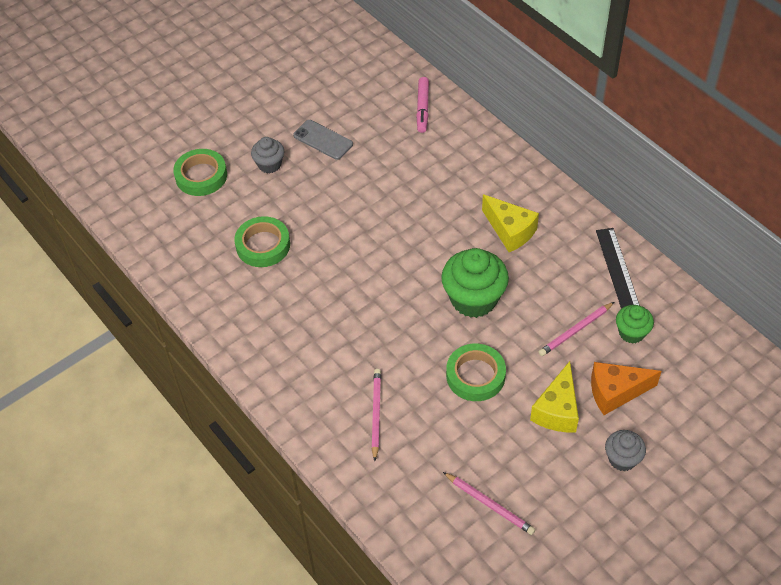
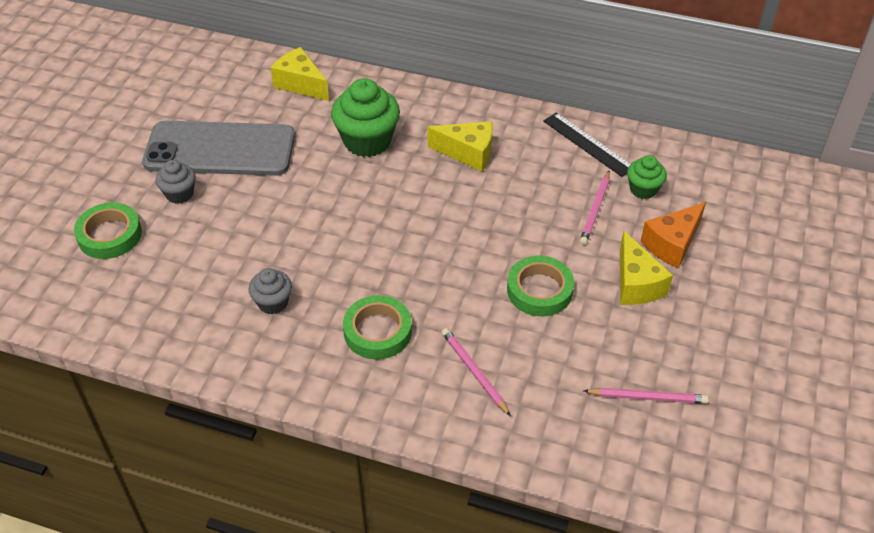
camera: 35 degrees left, 5 degrees down
(263, 245) = (231, 271): green tape -> green tape (377, 331)
(323, 140) = (220, 149): grey phone -> grey phone, size x2.15
(423, 108) = (300, 84): pink marker -> yellow cheese
(473, 299) = (483, 225): green cupcake -> green cupcake (367, 141)
(622, 459) = (725, 296): grey cupcake -> grey cupcake (273, 302)

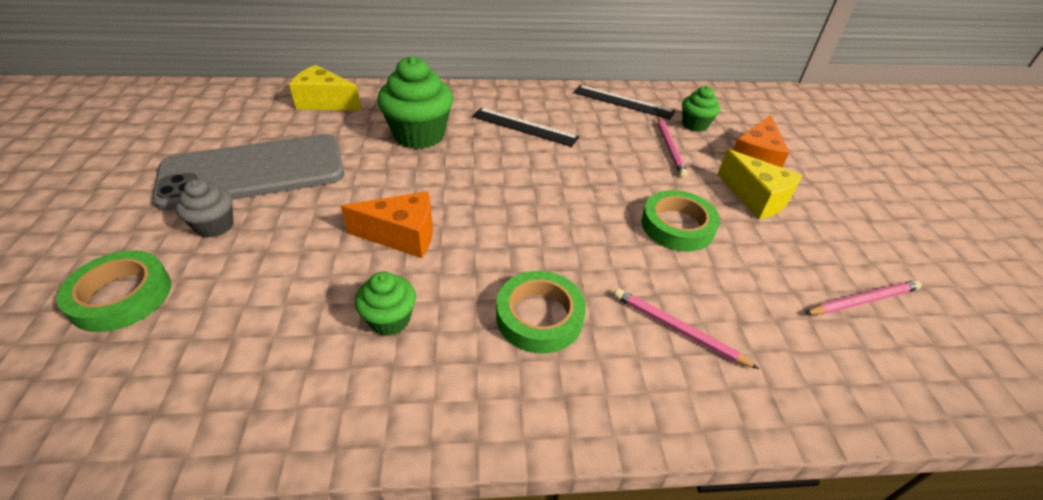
camera: 25 degrees left, 5 degrees down
(273, 302) = (390, 319): grey cupcake -> green cupcake
(309, 238) = (402, 236): none -> orange cheese
(468, 153) = (524, 127): yellow cheese -> black ruler

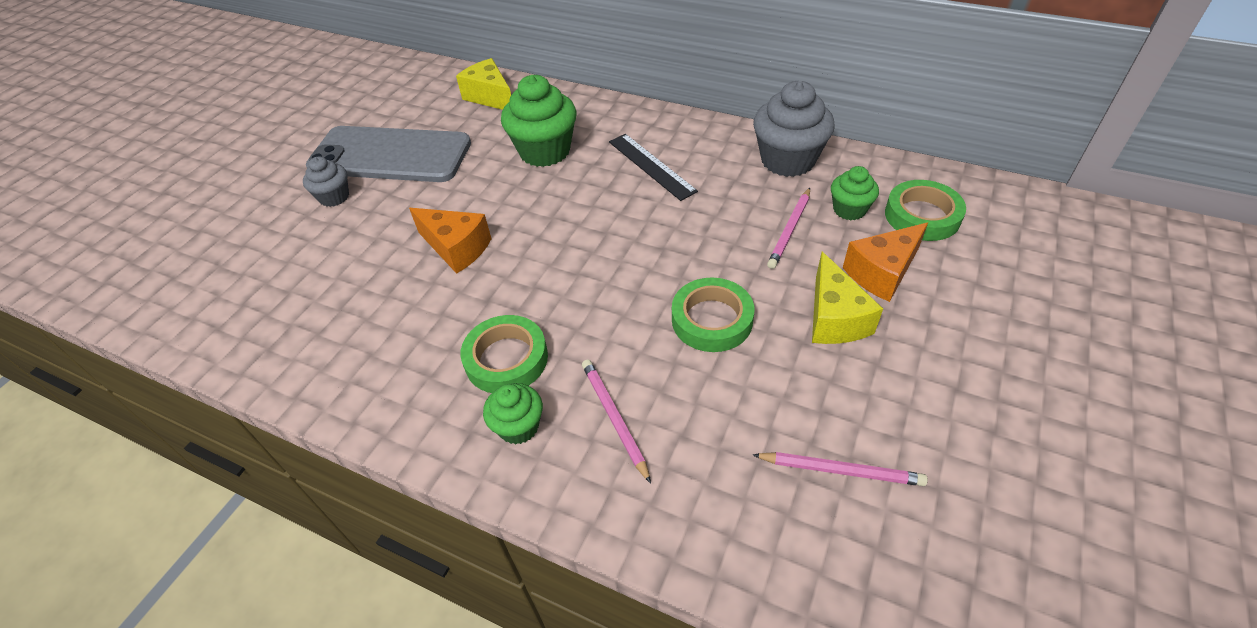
camera: 35 degrees right, 5 degrees up
(121, 296) = (247, 236): green tape -> green tape (922, 216)
(390, 319) = (395, 317): green cupcake -> green cupcake (518, 427)
(623, 102) = (788, 160): black ruler -> grey cupcake

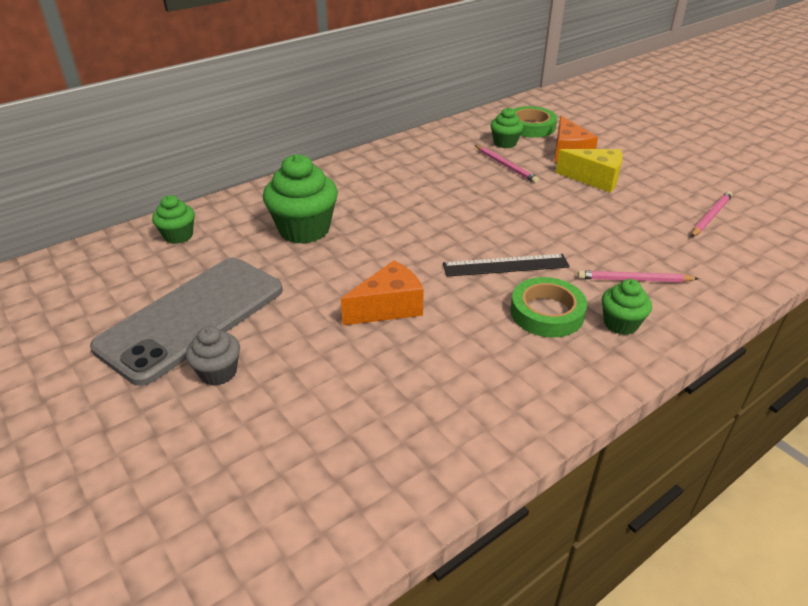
camera: 65 degrees left, 10 degrees down
(490, 97) = (178, 236): yellow cheese -> green cupcake
(651, 166) = (383, 190): black ruler -> black ruler (505, 265)
(712, 320) = (567, 217): green tape -> none
(788, 160) = (436, 144): grey cupcake -> none

